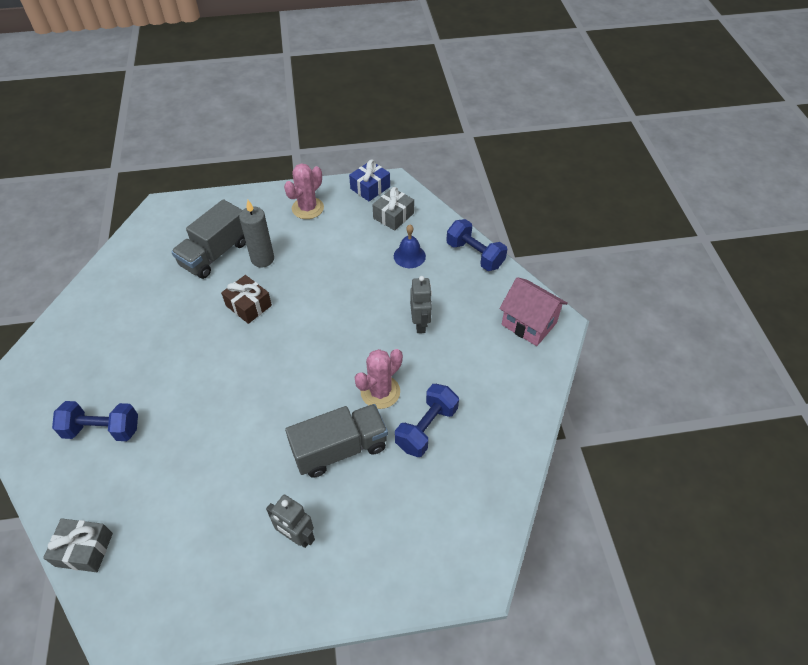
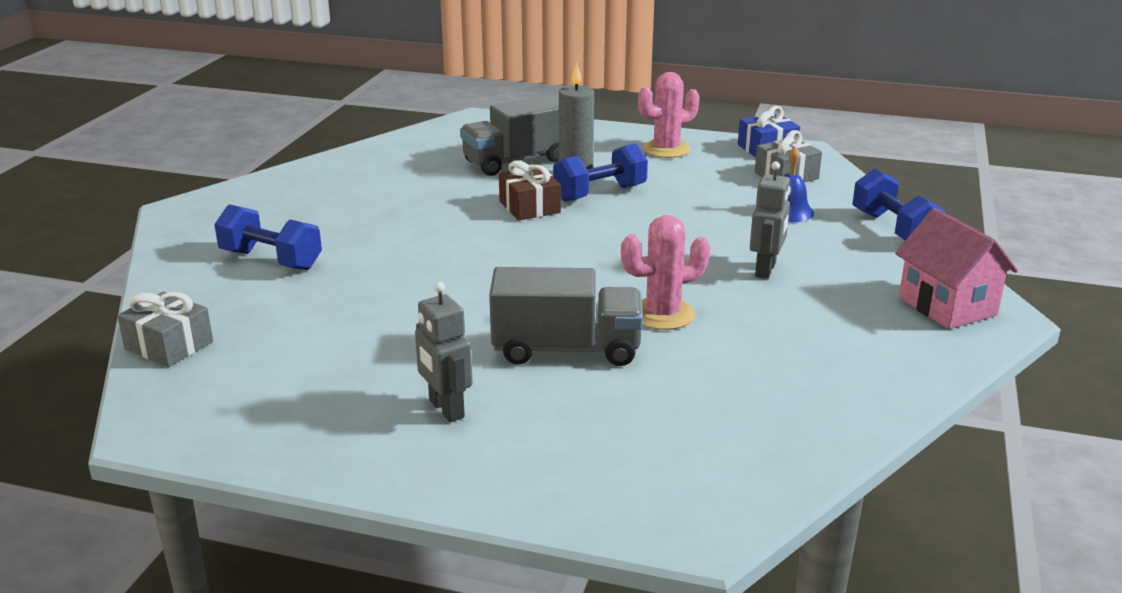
camera: 25 degrees right, 25 degrees down
(426, 428) = (712, 362): blue dumbbell -> blue dumbbell (600, 193)

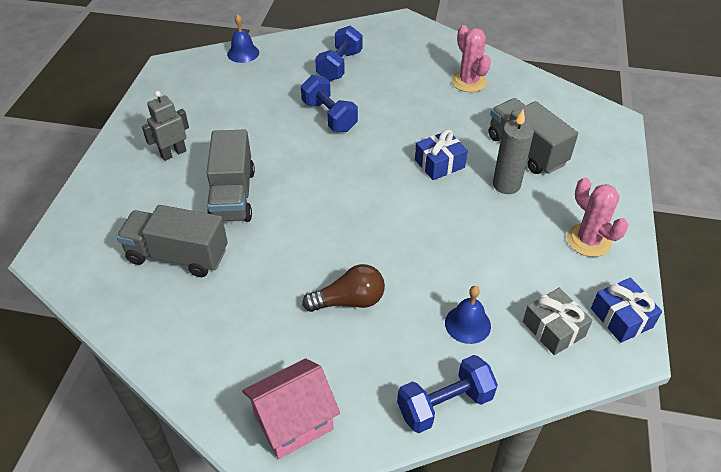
camera: 85 degrees right, 20 degrees up
(169, 345) = (243, 53): grey gift -> blue bell
(529, 207) = (439, 163): brown gift -> blue gift
(600, 193) = (475, 200): blue dumbbell -> blue dumbbell (329, 116)
(662, 314) = (277, 239): pink cactus -> pink cactus (469, 82)
(695, 393) = (178, 255): none -> grey truck
(766, 270) = (349, 301): grey robot -> brown light bulb

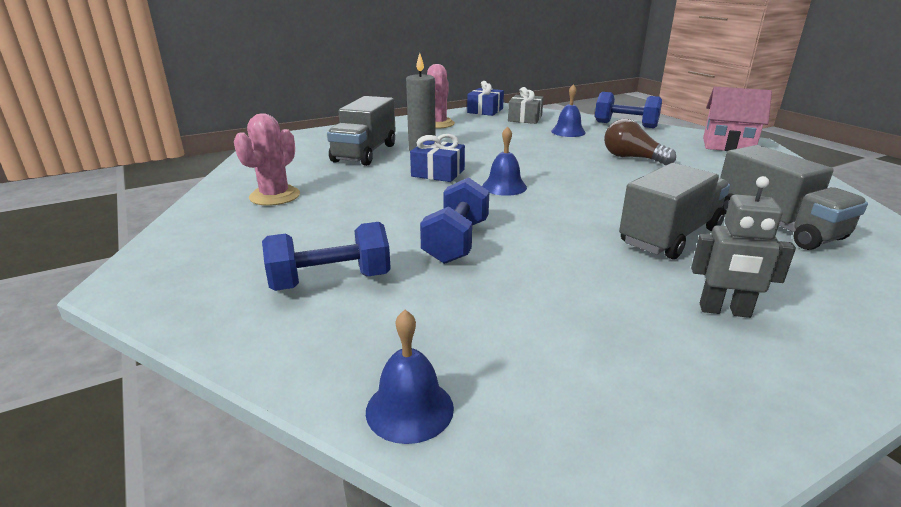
camera: 130 degrees left, 20 degrees down
(378, 179) = (504, 186): none -> blue bell

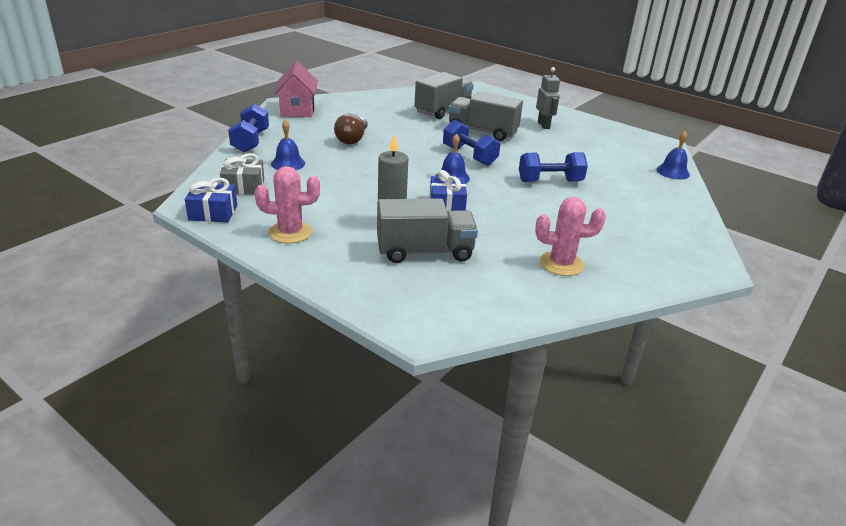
camera: 115 degrees left, 5 degrees up
(330, 281) = (630, 206): blue dumbbell -> blue dumbbell (469, 156)

